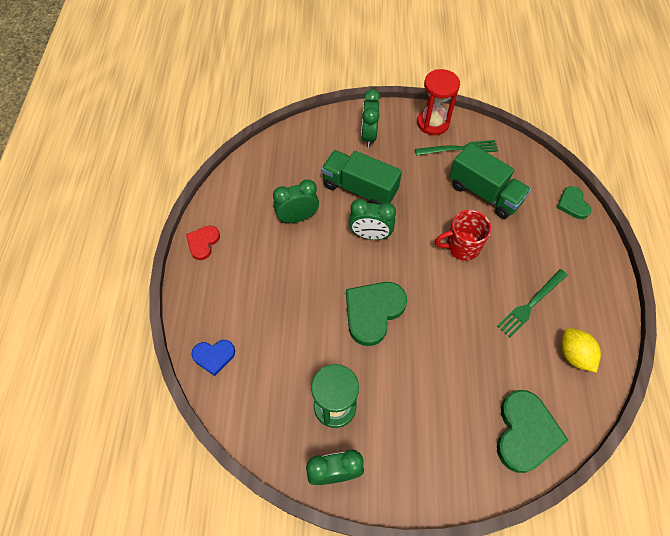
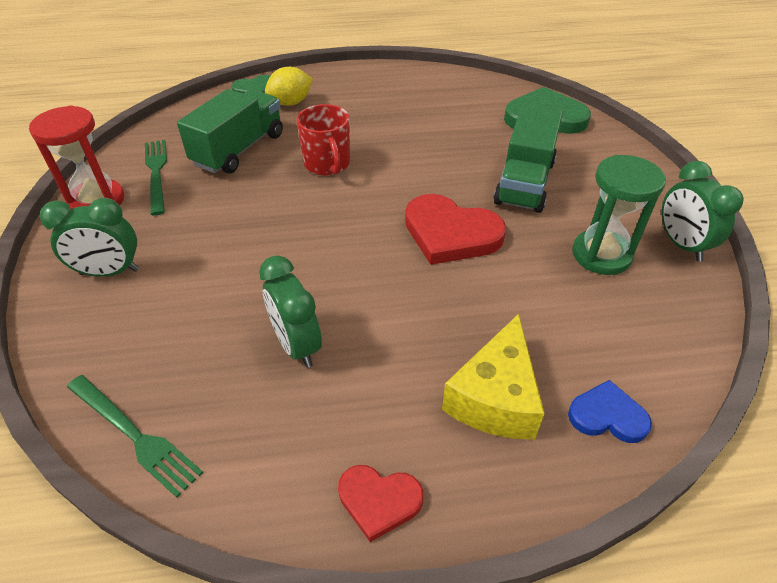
camera: 100 degrees left, 15 degrees down
(214, 356) = (607, 416): blue heart -> blue heart turned 60 degrees counterclockwise
(240, 304) = (495, 397): none -> yellow cheese
(359, 189) = (230, 271): green truck -> green truck (524, 182)
(370, 235) = (322, 249): green clock -> none
(373, 312) = (450, 233): green heart -> red heart
(531, 304) = (396, 115): green fork -> green fork (134, 435)
(574, 355) = (447, 91): yellow lemon -> yellow lemon (290, 103)

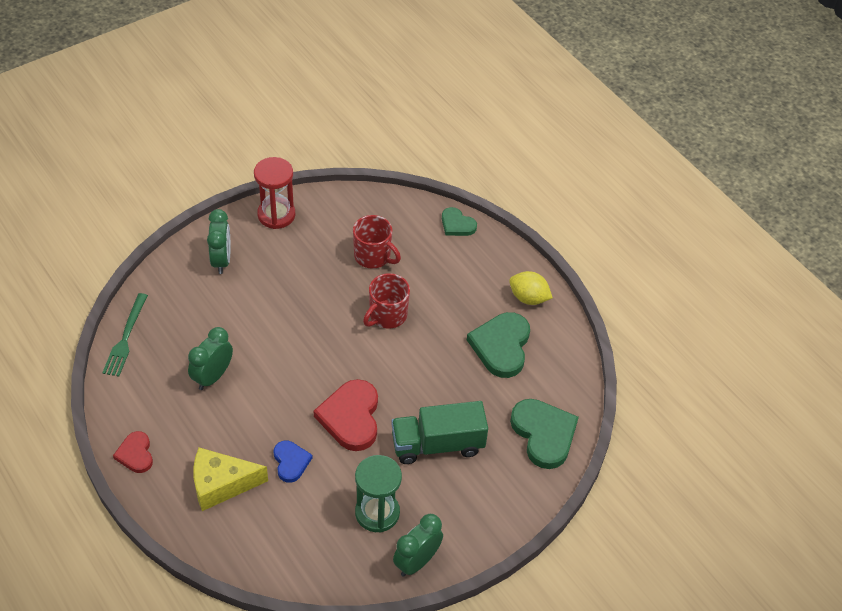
camera: 60 degrees right, 5 degrees up
(109, 272) = (221, 260): green clock -> green clock turned 150 degrees counterclockwise
(156, 173) = (320, 227): green fork -> none
(239, 149) = (373, 256): green truck -> red mug
(290, 103) = (453, 256): yellow lemon -> yellow lemon (528, 298)
(425, 109) = (501, 346): none -> green heart
(607, 416) = (234, 543): blue heart -> blue heart (291, 462)

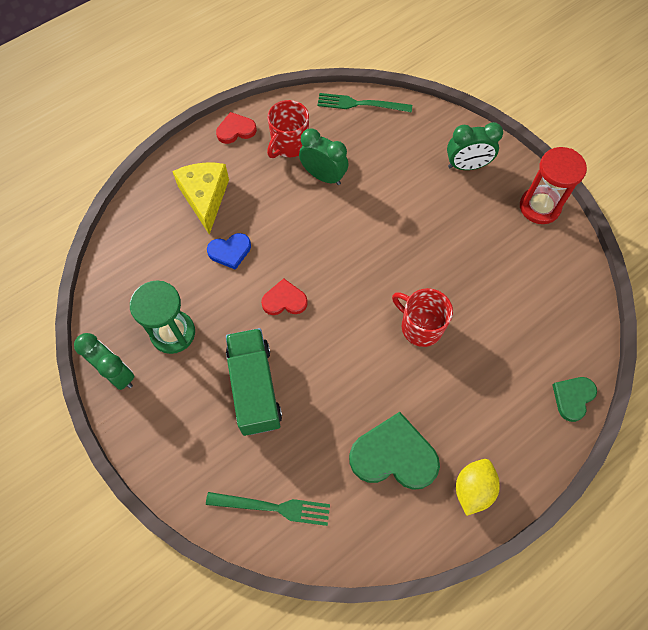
camera: 90 degrees right, 15 degrees up
(351, 417) = (284, 300): red heart -> red heart, size x0.57
(373, 256) = (502, 307): red mug -> red mug (289, 144)
(544, 434) = (273, 507): green heart -> green fork

